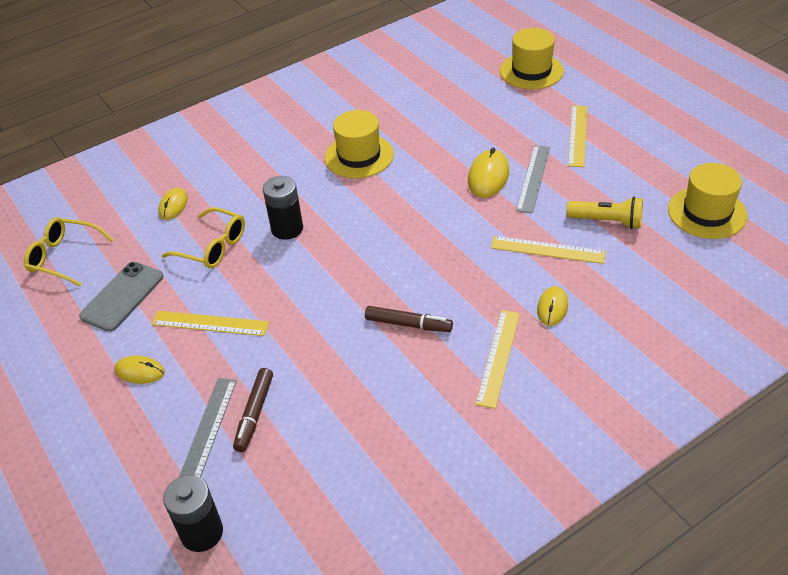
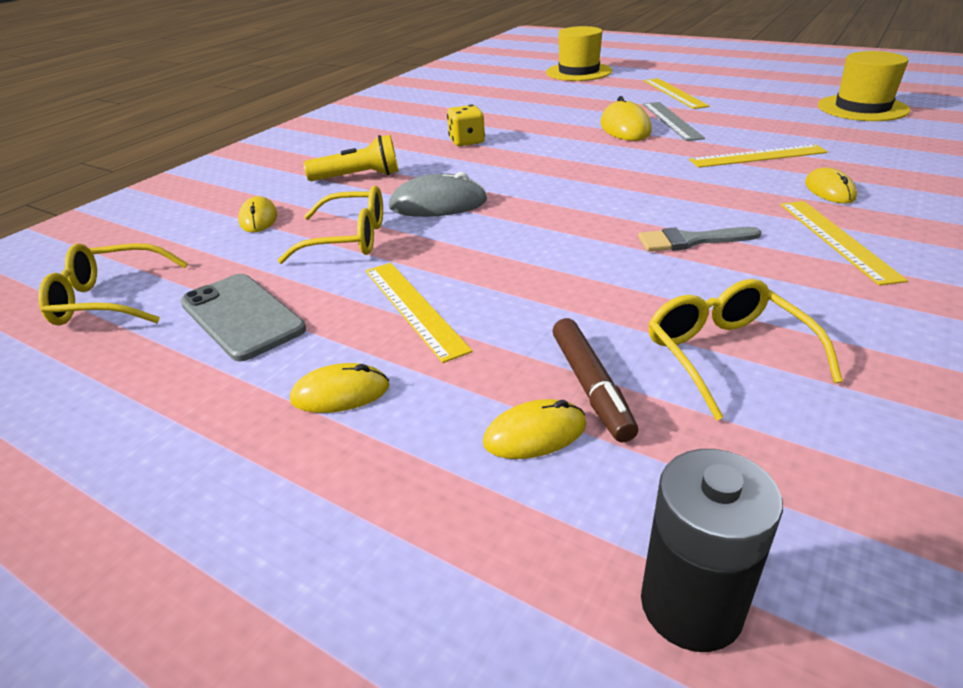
camera: 25 degrees left, 10 degrees down
(122, 296) = (242, 316): grey phone -> grey phone turned 45 degrees counterclockwise
(207, 431) = (535, 434): grey ruler -> yellow mouse
(210, 323) = (414, 308): yellow ruler -> yellow ruler turned 75 degrees clockwise
(287, 229) = (438, 204): black battery -> grey mouse
(338, 421) = (727, 355): none -> yellow glasses
(359, 156) = (467, 141): yellow hat -> yellow dice
(408, 324) = (691, 241): brown marker -> grey brush
(607, 221) = (784, 129): yellow flashlight -> yellow flashlight (359, 177)

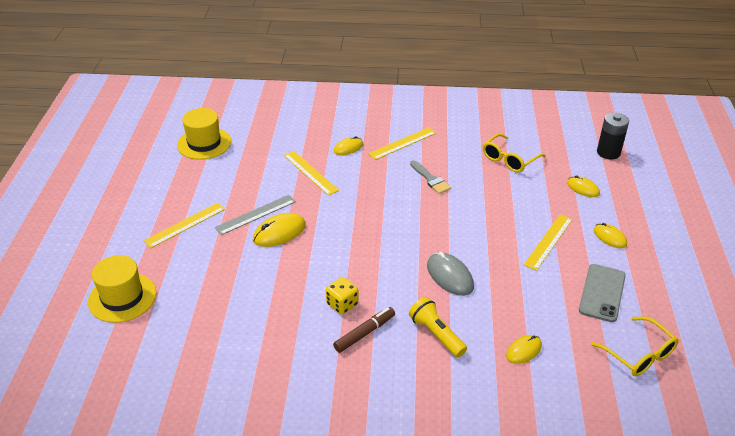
camera: 120 degrees left, 5 degrees up
(348, 239) = (514, 294): yellow glasses -> none
(590, 387) = (552, 183): brown marker -> brown marker (365, 333)

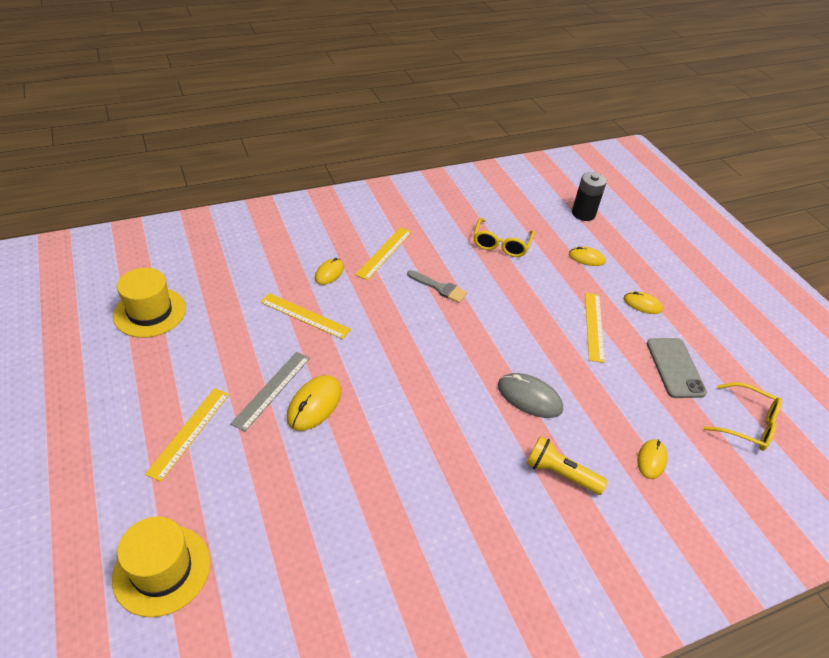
camera: 30 degrees left, 5 degrees up
(342, 304) = (442, 474): yellow dice -> none
(365, 333) = (488, 502): brown marker -> none

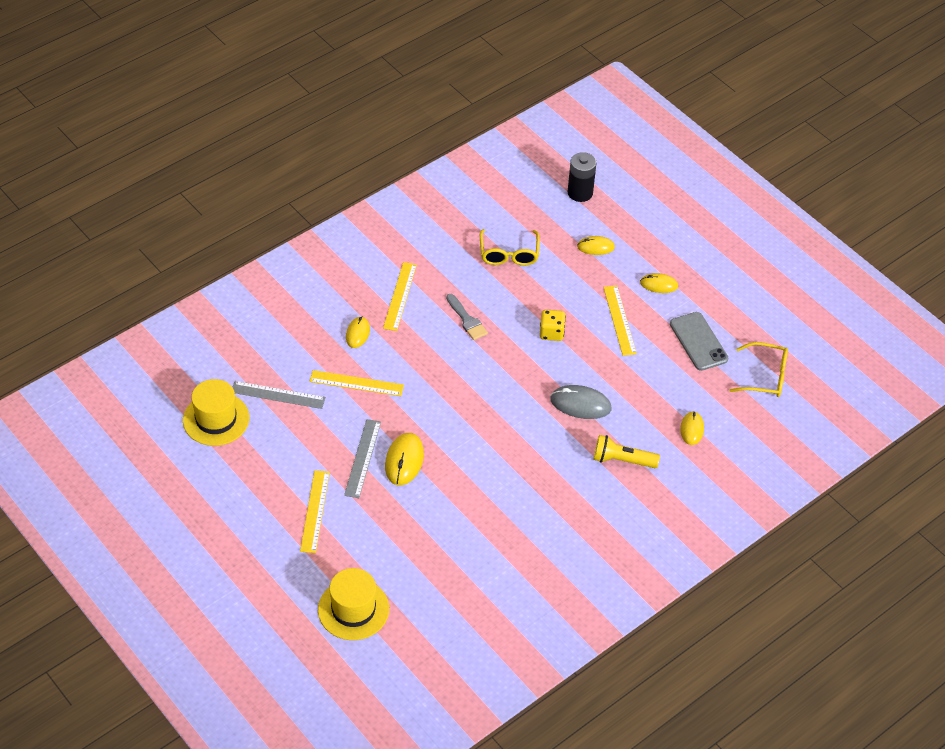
camera: 15 degrees left, 5 degrees up
(223, 306) = (278, 395): none -> grey ruler
(439, 288) = (467, 320): grey brush -> grey brush turned 45 degrees clockwise
(520, 320) = (551, 333): none -> yellow dice

